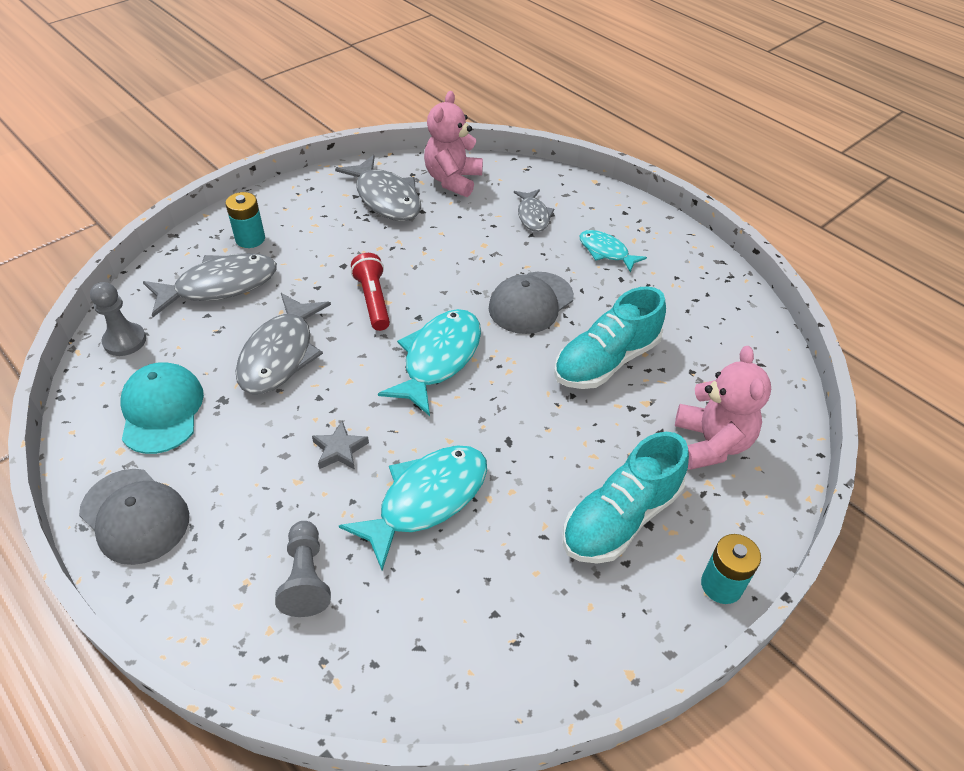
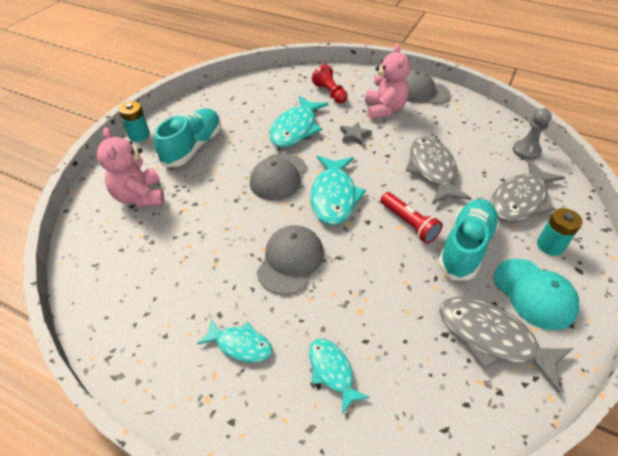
camera: 160 degrees right, 0 degrees up
(162, 410) = (460, 127): turquoise cap -> turquoise cap (534, 293)
(306, 578) = (330, 93): grey pawn -> red pawn
(453, 180) = (449, 399): pink teddy bear -> pink teddy bear (384, 109)
(499, 413) = (278, 176): none -> grey cap
(533, 216) = (332, 371): grey fish -> turquoise fish
(606, 361) = (217, 230): turquoise shoe -> turquoise shoe (465, 247)

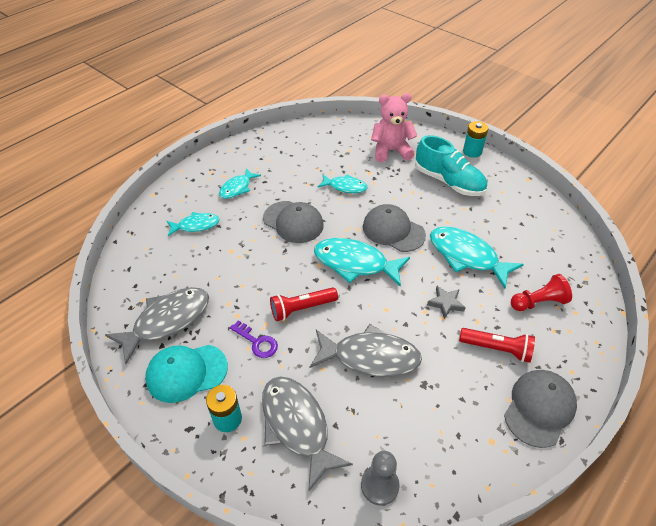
camera: 105 degrees right, 0 degrees up
(216, 226) = (345, 187): none -> turquoise fish
(384, 109) = (496, 349): pink teddy bear -> red flashlight
(465, 247) = (257, 342): turquoise shoe -> purple key

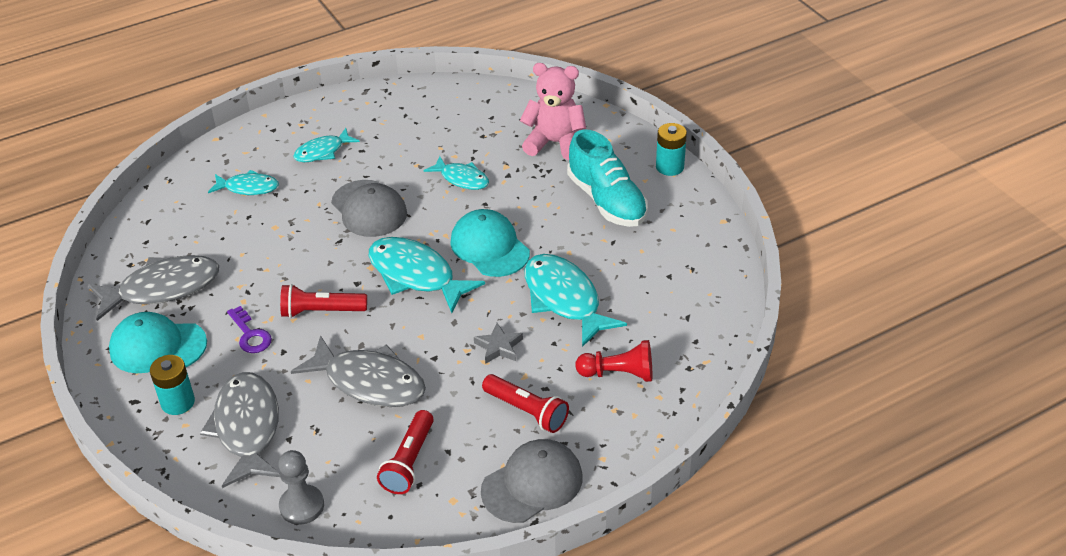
camera: 20 degrees right, 5 degrees down
(393, 230) = (489, 247): grey cap -> turquoise cap
(439, 417) = (409, 461): none -> red flashlight

